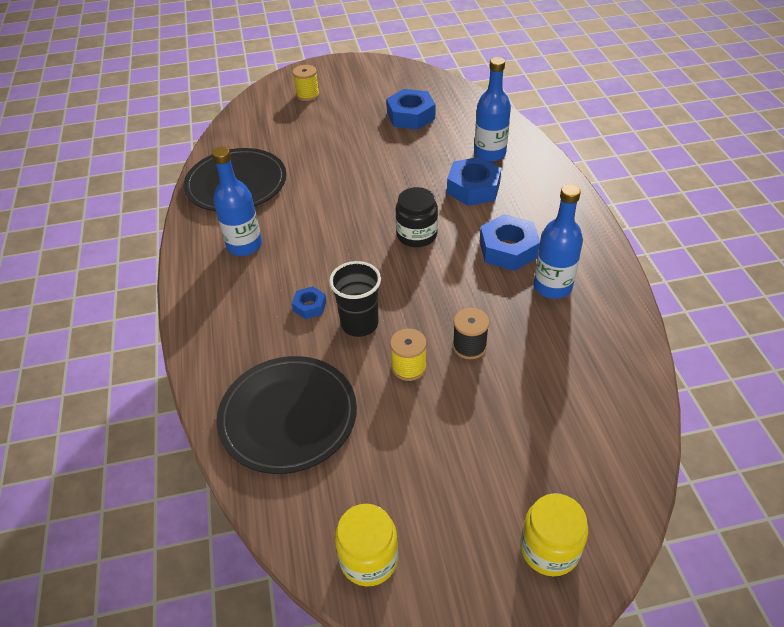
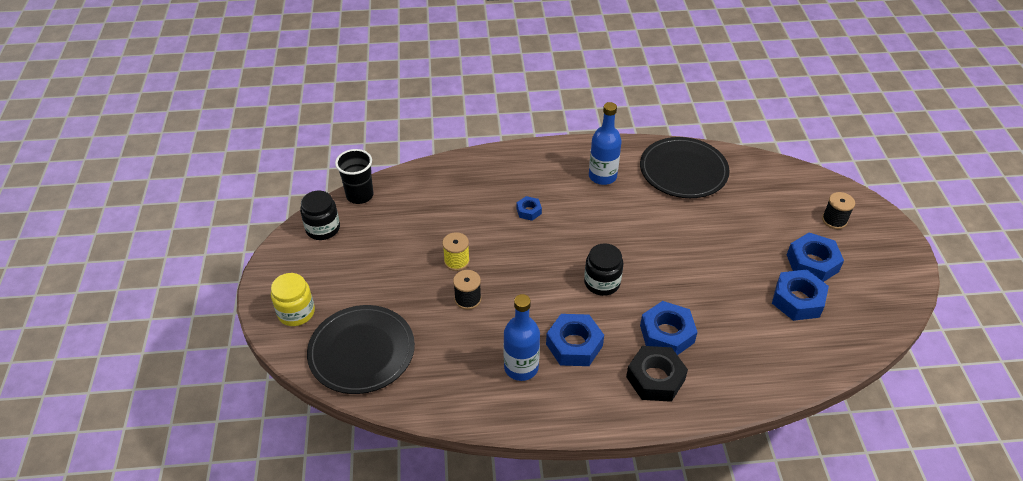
camera: 95 degrees right, 0 degrees up
(288, 416) = (432, 197): black plate -> black plate (361, 351)
(307, 95) = (834, 220): yellow spool -> black spool
(359, 324) = (505, 237): black cup -> black cup (360, 195)
(364, 107) = (812, 263): none -> blue nut
(369, 558) = (323, 228): yellow jar -> black jar
(490, 153) = (726, 358): blue bottle -> none
(529, 193) = (655, 378): none -> black nut

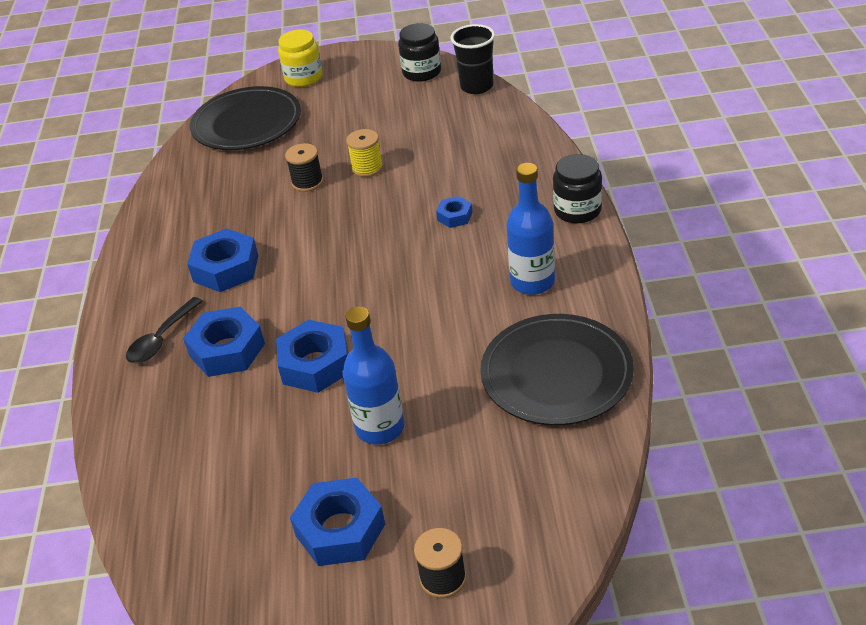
camera: 95 degrees right, 5 degrees down
(521, 367) = (203, 230): blue bottle -> blue bottle (380, 427)
(602, 282) = (322, 288): black jar -> black jar (577, 210)
(655, 378) = (161, 339): black nut -> black spoon
(797, 300) = (264, 500): blue nut -> blue nut (315, 364)

